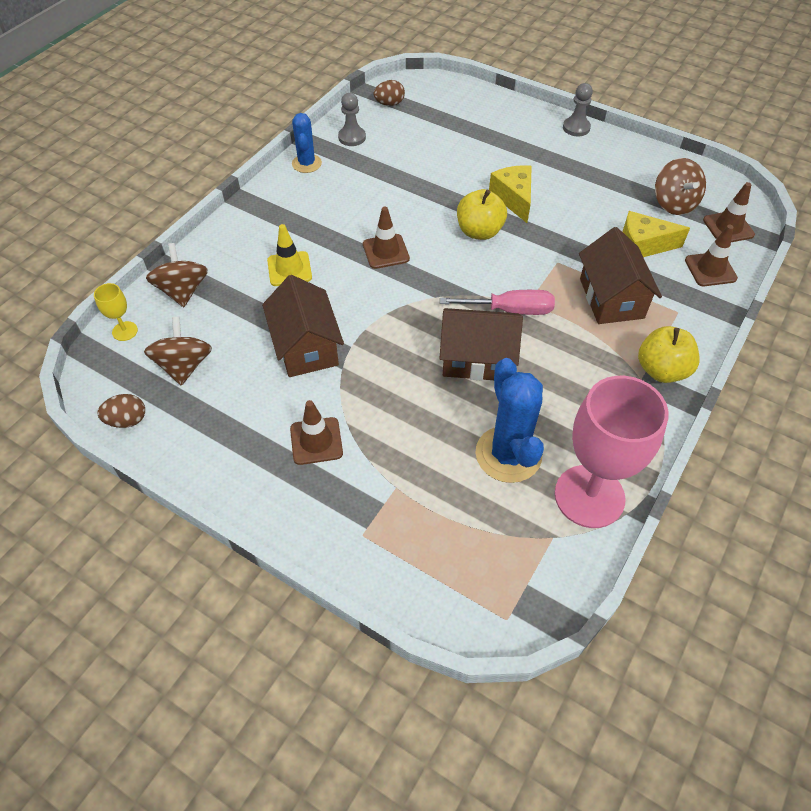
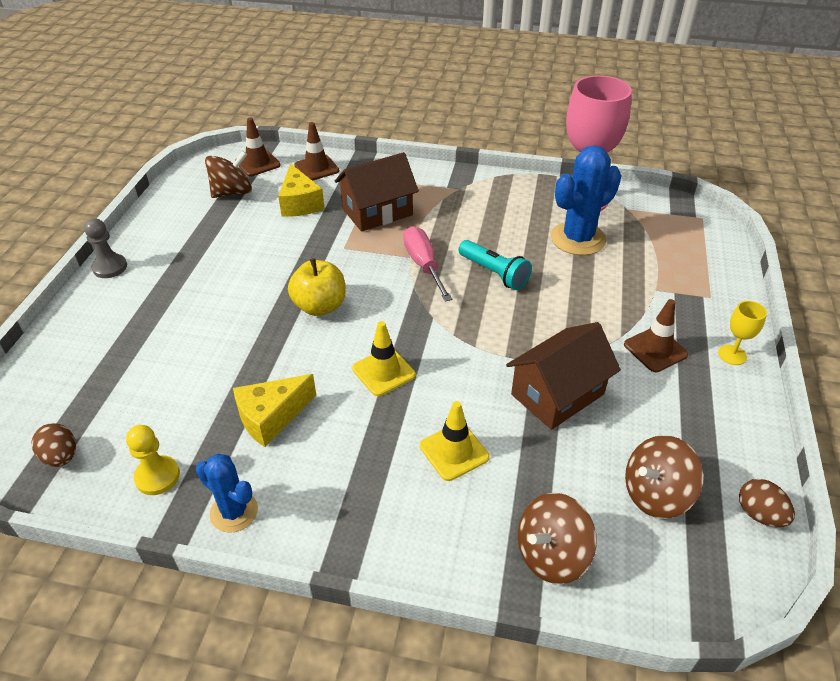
camera: 110 degrees left, 10 degrees down
(125, 331) = (654, 590): yellow goblet -> yellow goblet (732, 355)
(306, 163) = (234, 512): blue cactus -> blue cactus turned 60 degrees clockwise
(352, 137) = (157, 476): grey pawn -> yellow pawn
(386, 251) = (383, 372): brown traffic cone -> yellow traffic cone
(477, 359) = (494, 273): brown house -> turquoise flashlight
(514, 198) = (255, 292): yellow cheese -> yellow cheese (271, 417)
(661, 370) = (444, 180): yellow apple -> none

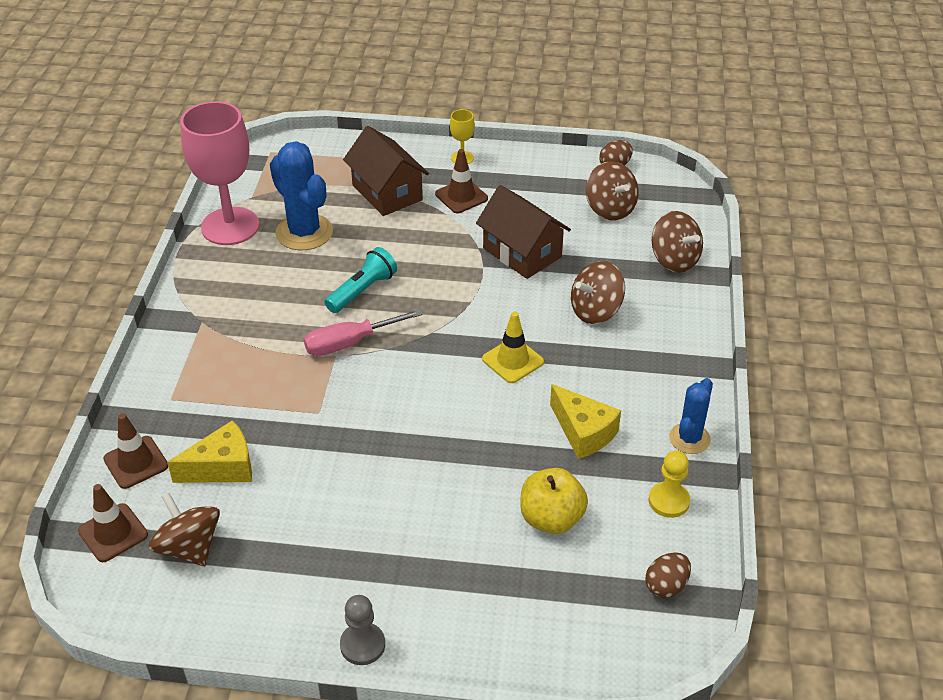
camera: 95 degrees left, 0 degrees up
(320, 306) = (424, 419): yellow apple -> yellow apple (551, 518)
(377, 212) = (247, 390): brown house -> brown house (387, 192)
(454, 451) = (595, 311): yellow traffic cone -> brown spinning top

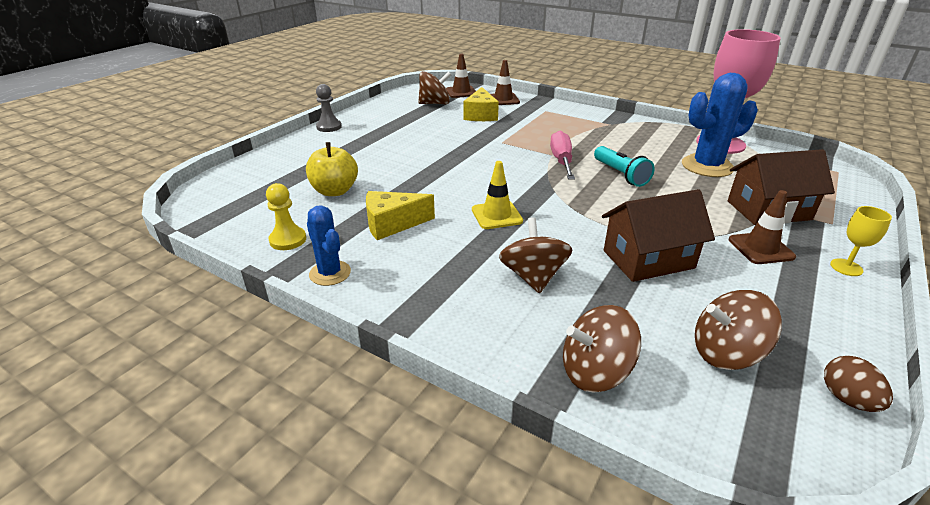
camera: 115 degrees right, 10 degrees down
(666, 586) = (231, 215): brown egg -> none

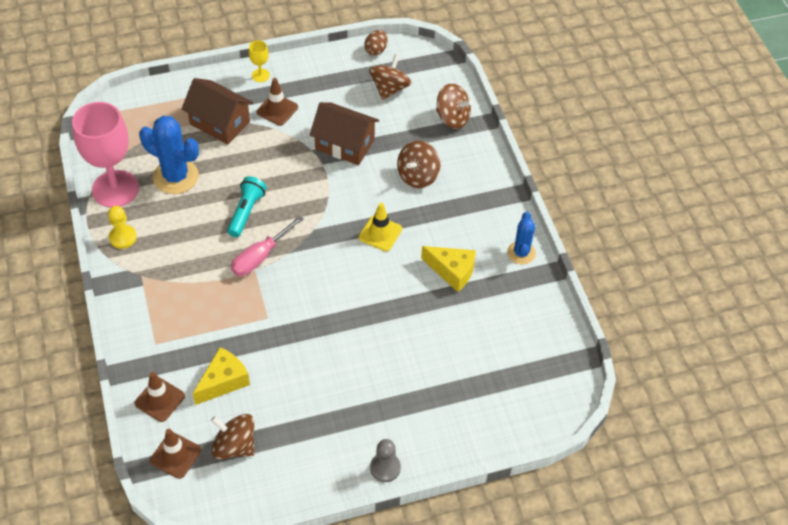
camera: 140 degrees left, 20 degrees up
(288, 240) = (527, 302): yellow pawn -> yellow pawn (123, 237)
(335, 191) = (460, 340): yellow apple -> none
(726, 353) = (389, 88): brown spinning top -> brown spinning top turned 105 degrees counterclockwise

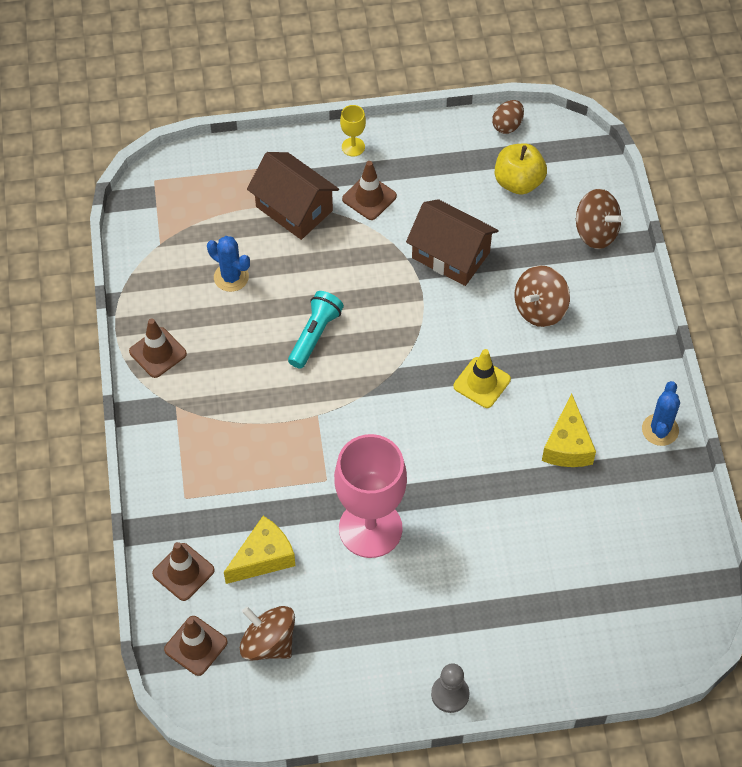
camera: 10 degrees right, 5 degrees up
(115, 189) = (154, 286): pink goblet -> pink goblet (370, 528)
(123, 237) = (158, 353): yellow pawn -> brown traffic cone
(176, 177) = (231, 277): blue cactus -> blue cactus, size x0.61
(260, 257) = (326, 398): pink screwdriver -> none
(389, 88) = (518, 182): brown spinning top -> yellow apple
(452, 271) = (567, 445): yellow cheese -> yellow cheese turned 60 degrees clockwise

